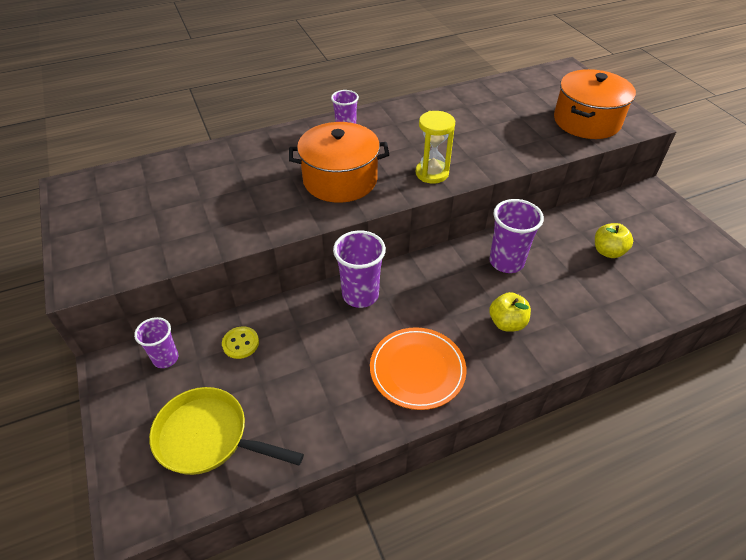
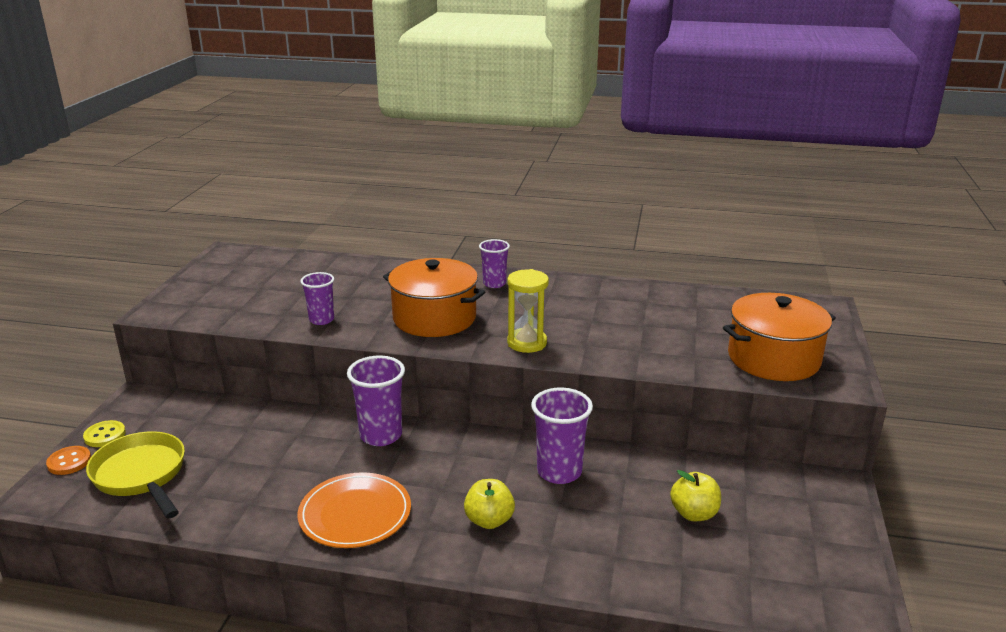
camera: 35 degrees right, 20 degrees down
(121, 465) = (69, 462): none -> orange button
(165, 358) = (179, 410): purple cup -> purple cup (321, 320)
(240, 343) = (242, 425): yellow button -> yellow button (105, 435)

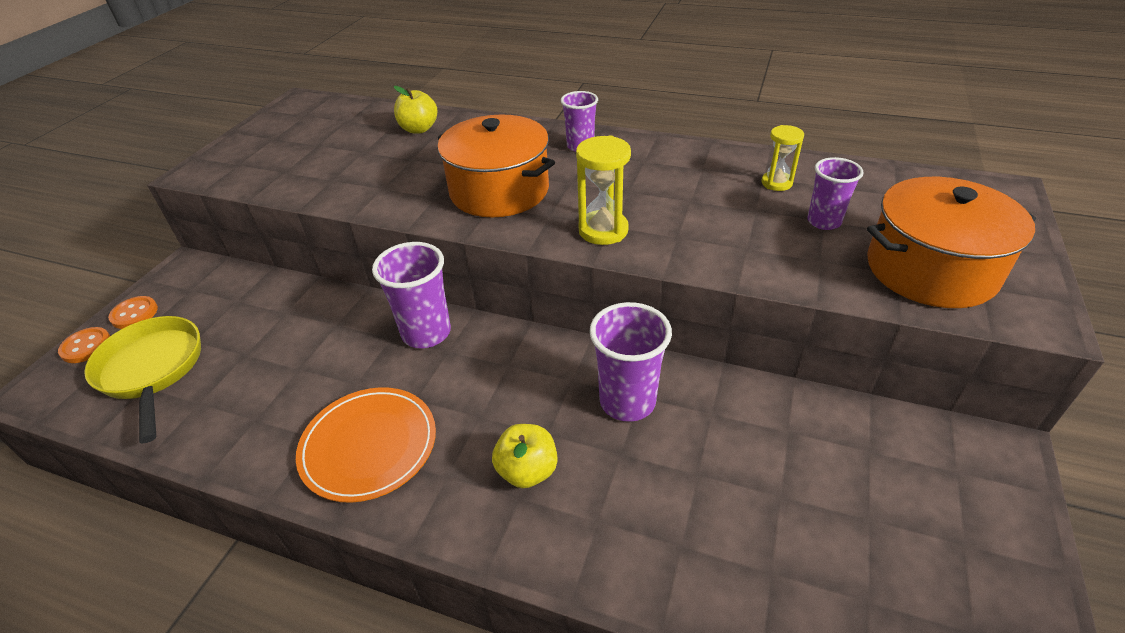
camera: 10 degrees right, 15 degrees up
(105, 435) = (134, 314): yellow button -> orange button
(321, 320) = (369, 188): purple cup -> purple cup (824, 221)
(657, 306) = (776, 183): none -> yellow hourglass
(694, 513) = (796, 484): yellow apple -> yellow apple (419, 129)

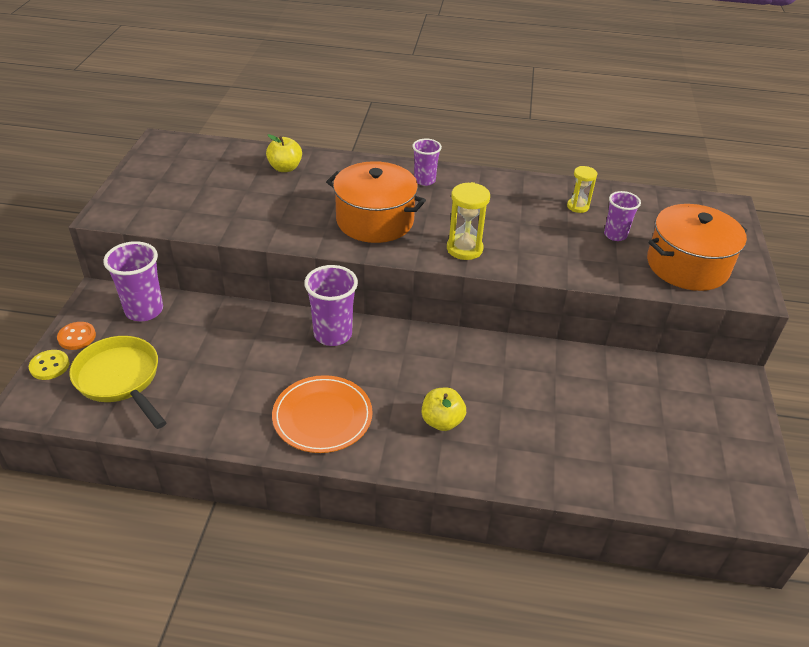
camera: 15 degrees left, 0 degrees up
(86, 346) = (49, 366): orange button -> yellow button
(627, 401) = (497, 370): purple cup -> purple cup (144, 310)

